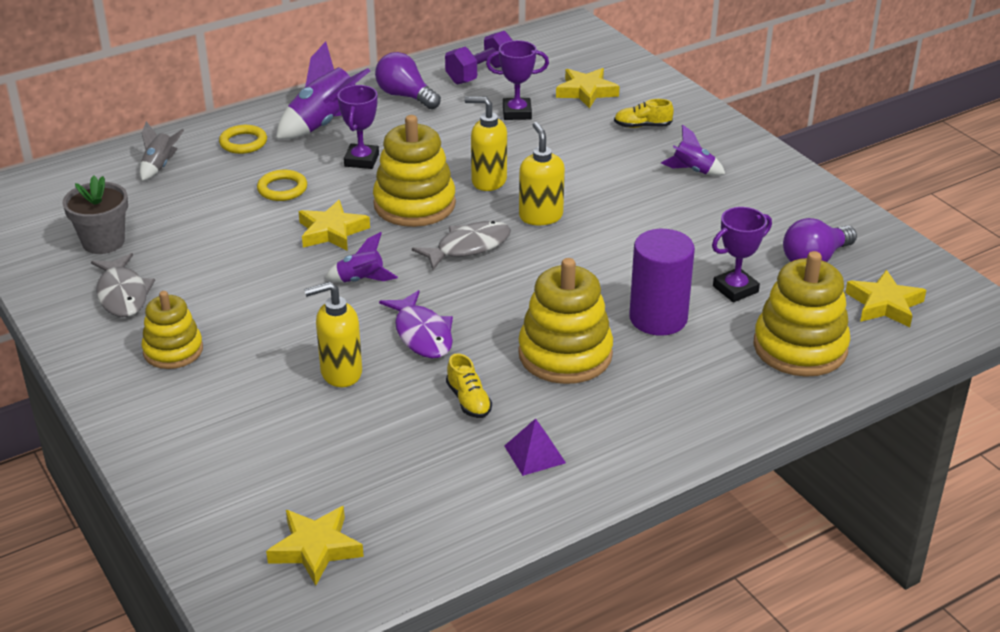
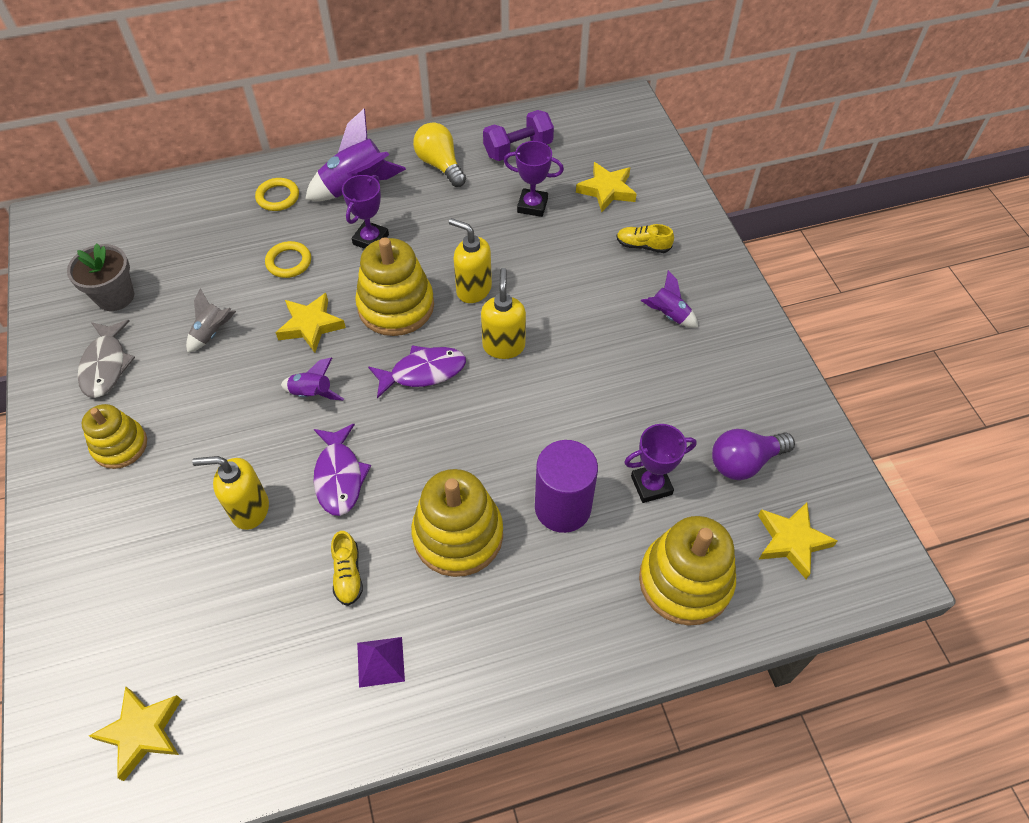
camera: 15 degrees right, 20 degrees up
(160, 166) = (197, 213): grey rocket -> grey rocket (212, 333)
(405, 96) = (440, 165): purple light bulb -> yellow light bulb
(468, 247) = (423, 372): grey fish -> purple fish

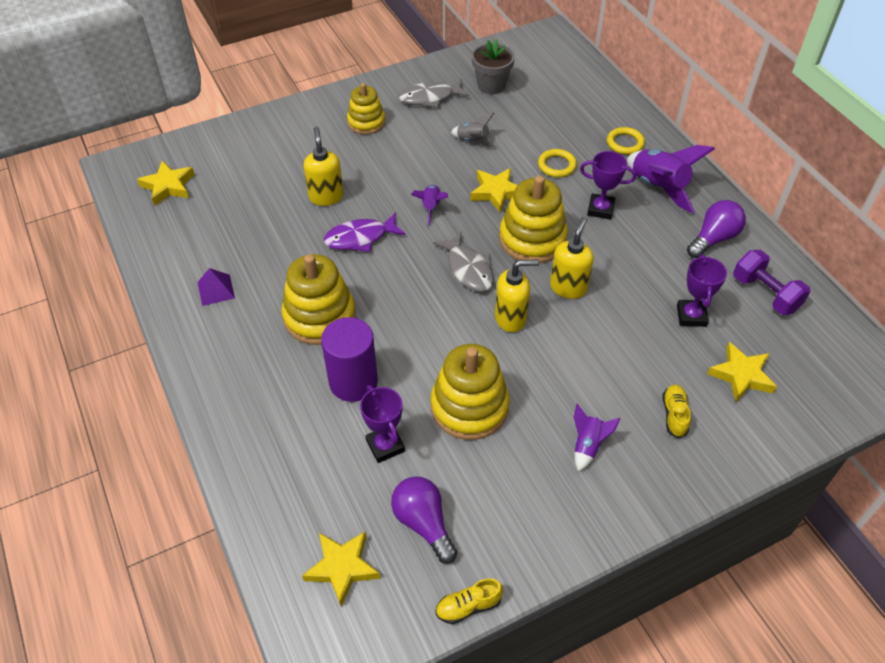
camera: 80 degrees right, 5 degrees down
(348, 574) = (281, 259): yellow shoe -> yellow shoe (468, 606)
(423, 372) = (468, 269): purple fish -> grey fish
(440, 165) = (713, 238): yellow light bulb -> purple light bulb
(685, 581) = (293, 479): yellow stacking toy -> yellow stacking toy (469, 407)

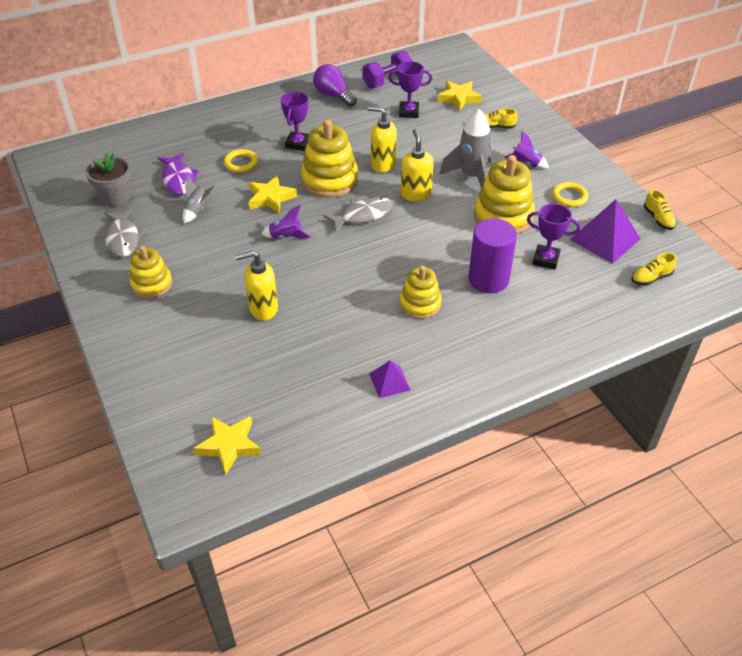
camera: 90 degrees left, 5 degrees down
(319, 317) = (420, 304): yellow stacking toy -> yellow stacking toy, size x0.63
(342, 568) = (651, 278): yellow star -> yellow shoe
(360, 238) = (322, 282): purple fish -> purple fish (178, 179)
(385, 446) = (545, 259): purple trophy -> purple trophy turned 45 degrees clockwise
(423, 523) = (605, 239): purple light bulb -> purple pyramid
(551, 378) = (471, 177): none -> grey rocket
(625, 143) = (219, 126): yellow ring -> yellow ring (569, 197)
(658, 188) = (276, 114): purple rocket -> none

